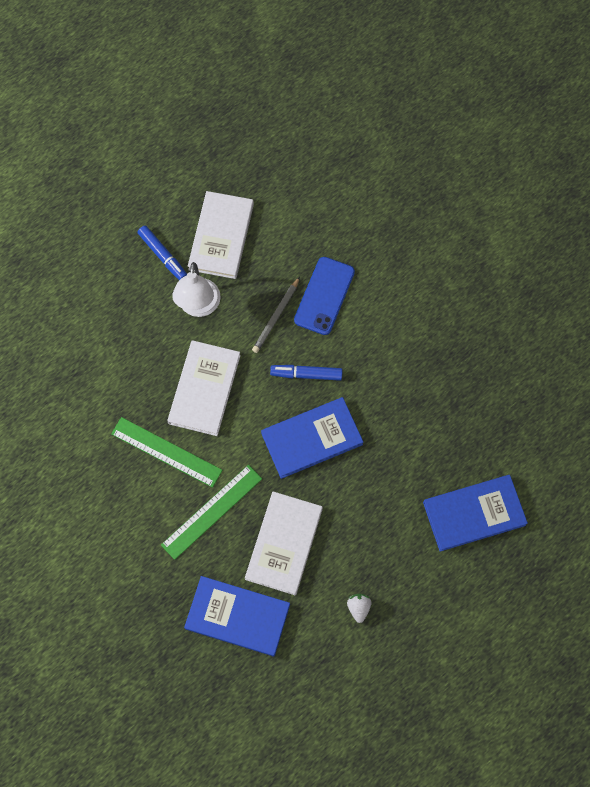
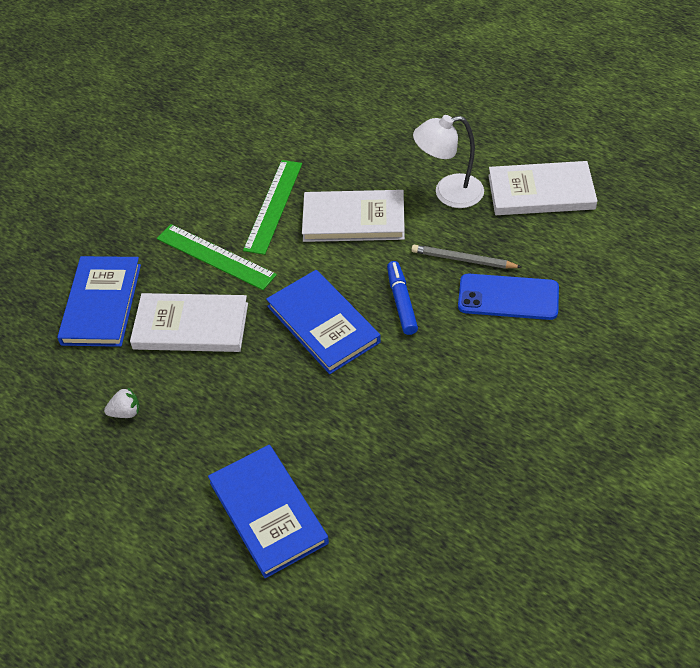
camera: 80 degrees right, 20 degrees down
(163, 256) = (496, 152): blue marker -> none

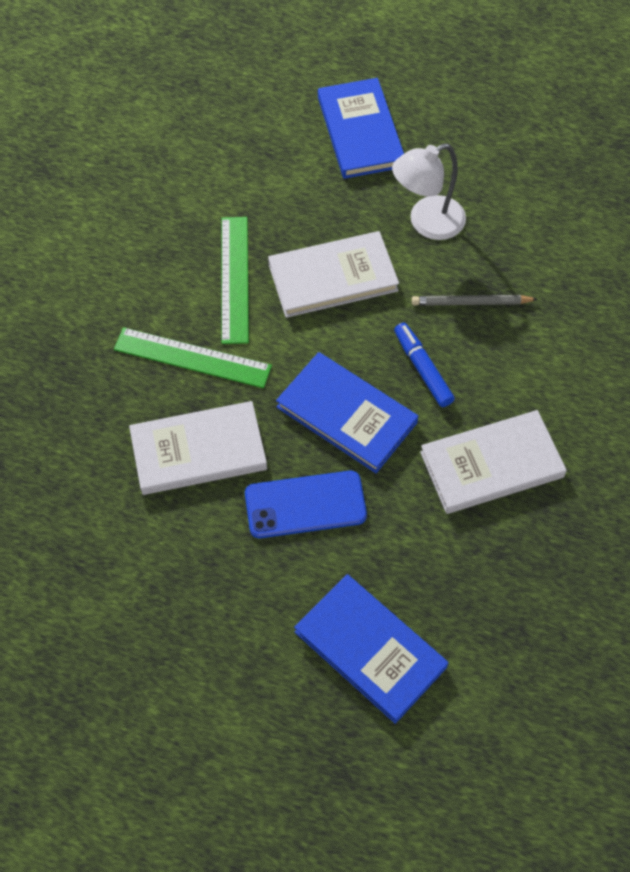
camera: 20 degrees left, 10 degrees up
(101, 304) = (82, 447): blue book -> blue book (360, 132)
(125, 412) = (166, 573): white strawberry -> none
(508, 297) = (534, 338): blue phone -> blue phone (305, 505)
(541, 192) = (526, 202): white book -> white book (491, 465)

